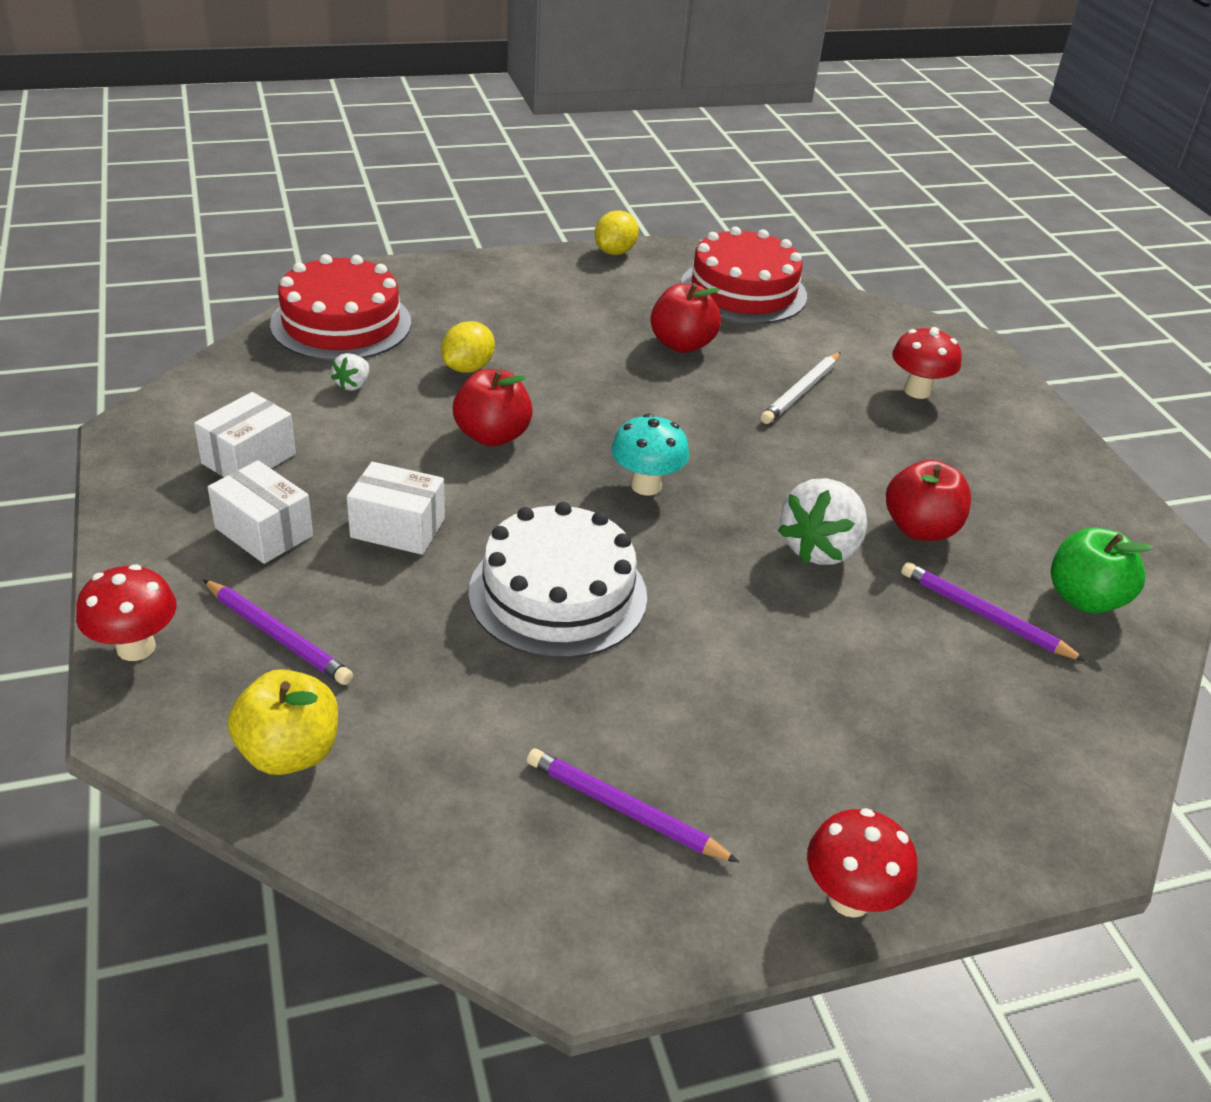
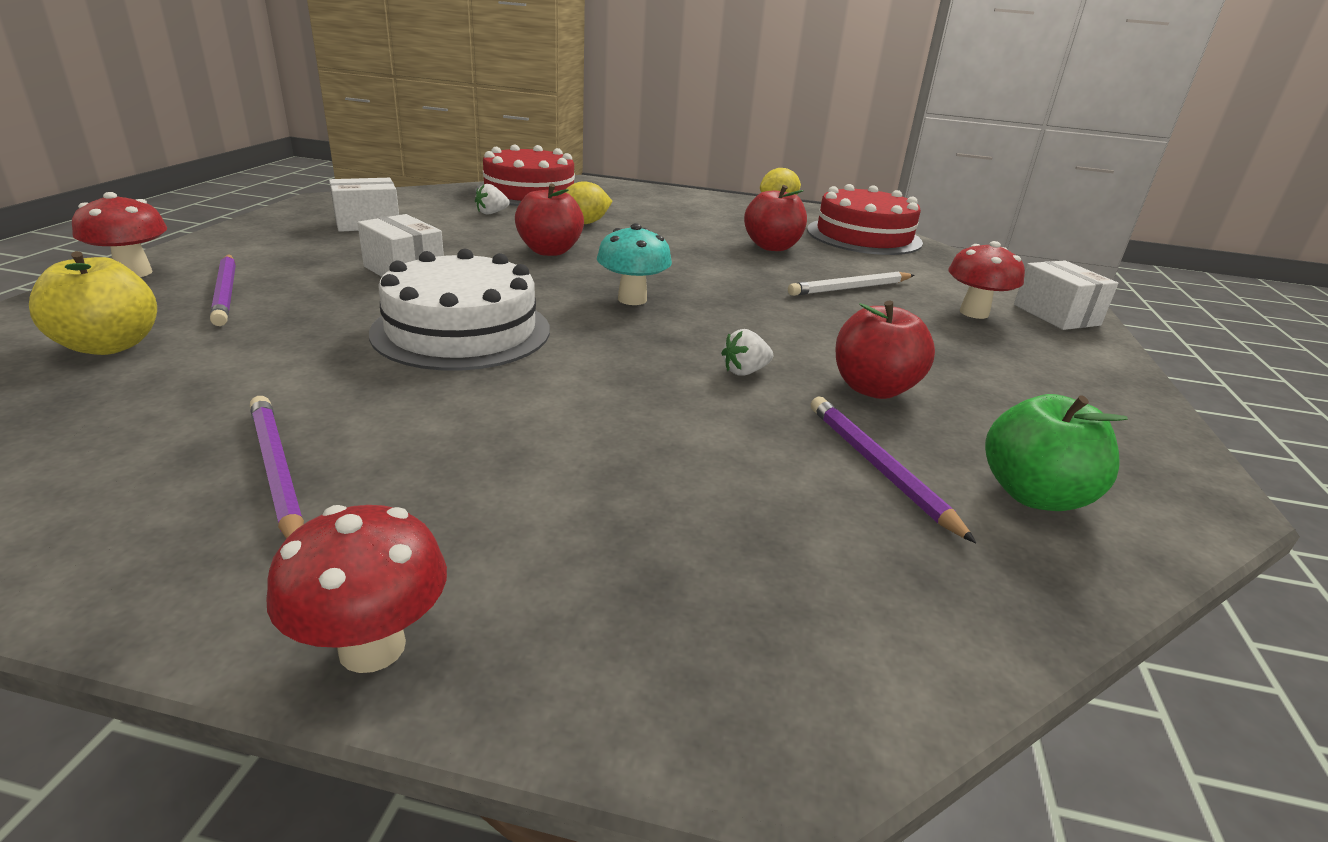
camera: 30 degrees right, 10 degrees down
(264, 532) = (314, 251): white box -> white box (1056, 315)
(820, 548) = (745, 371): white strawberry -> white strawberry, size x0.49

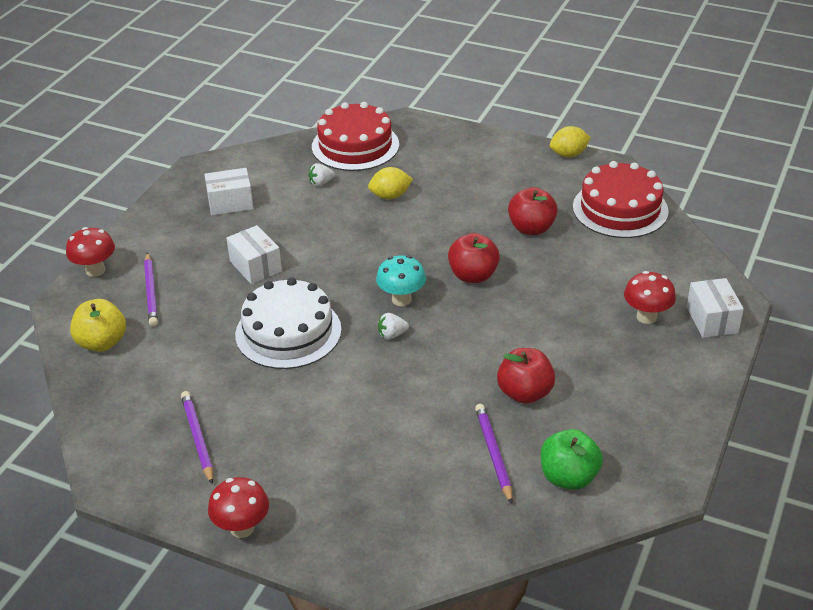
camera: 15 degrees right, 10 degrees up
(549, 251) = (356, 239): red apple -> red apple (473, 275)
(745, 371) = (450, 375): white strawberry -> white strawberry (392, 335)
(850, 288) = (567, 285): white pencil -> none

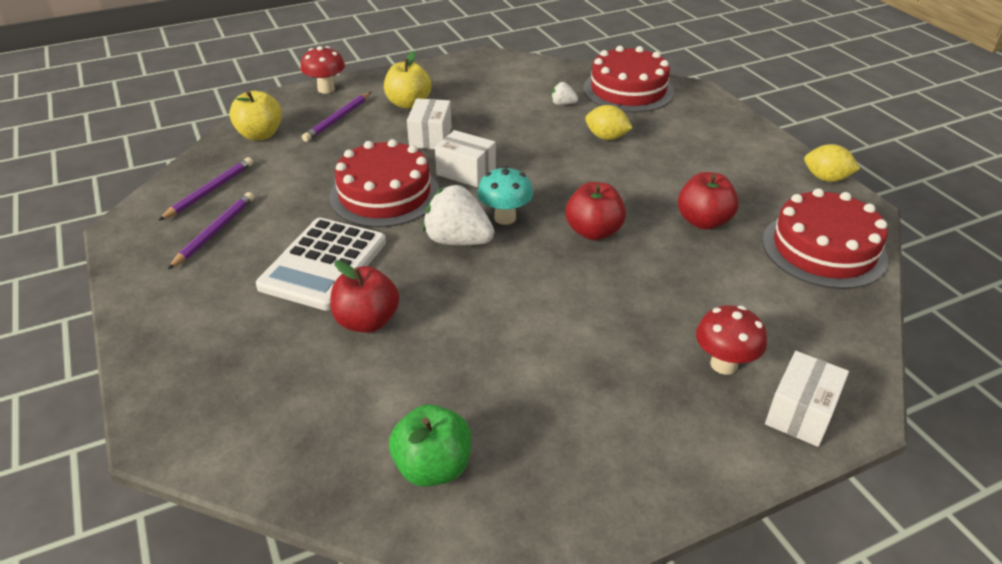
camera: 40 degrees right, 0 degrees up
(192, 246) = (408, 103): none -> yellow apple
(230, 203) = (476, 88): white box -> white box (466, 172)
(242, 528) = (139, 316): red mushroom -> none
(288, 332) = (385, 194): white cake -> red cake
(321, 408) = (323, 264): none -> white calculator
(392, 335) = (458, 240): white strawberry -> white strawberry, size x2.05
(494, 453) = (398, 394): purple pencil -> purple pencil (210, 191)
(525, 393) = (501, 359): red apple -> red apple (367, 321)

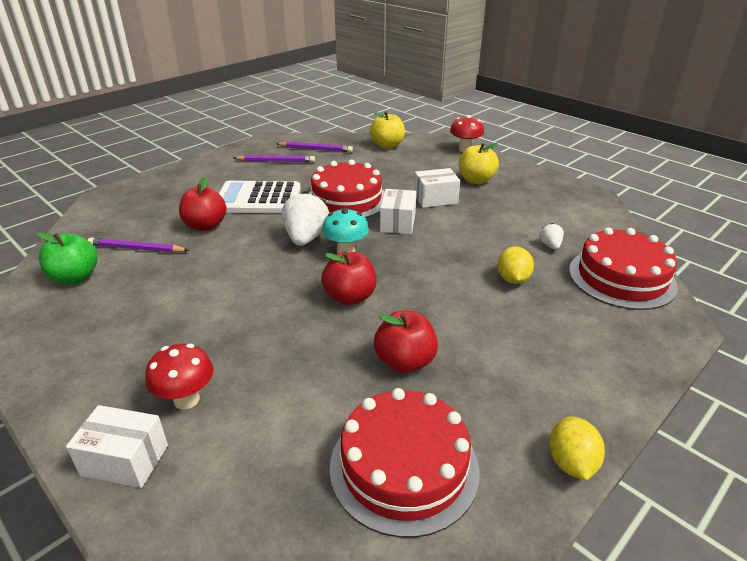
camera: 70 degrees right, 5 degrees down
(337, 119) = (429, 162): purple pencil -> purple pencil (136, 248)

